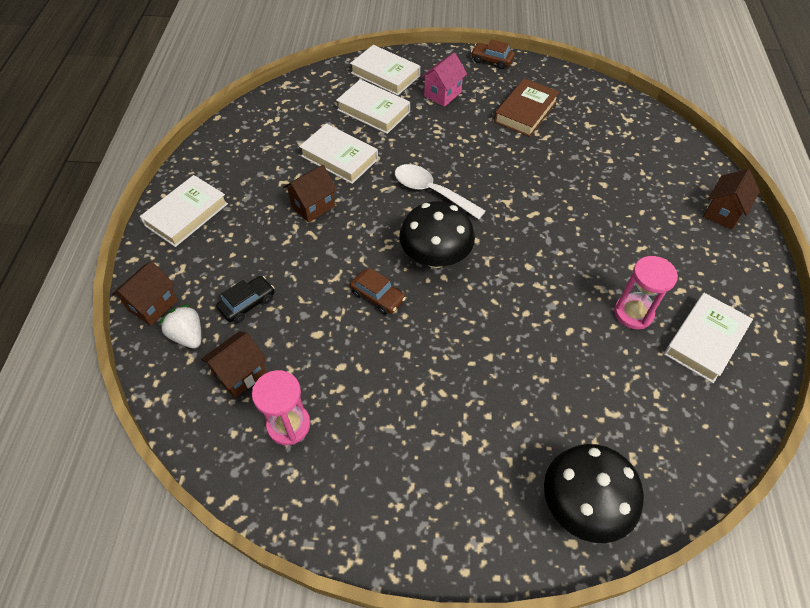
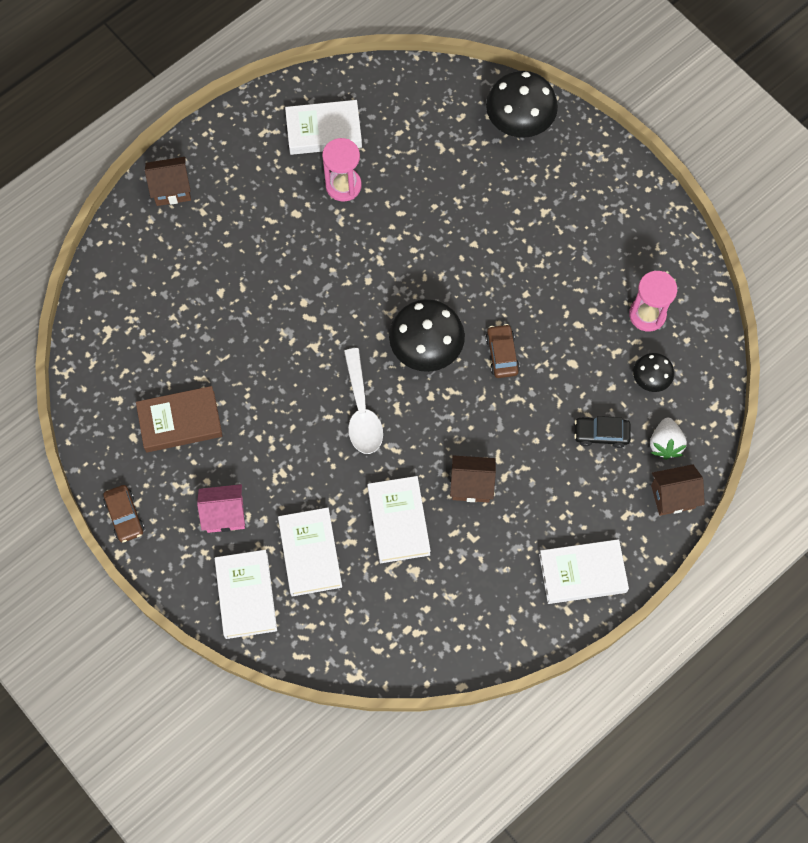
camera: 135 degrees left, 15 degrees up
(240, 374) = (650, 379): brown house -> black mushroom

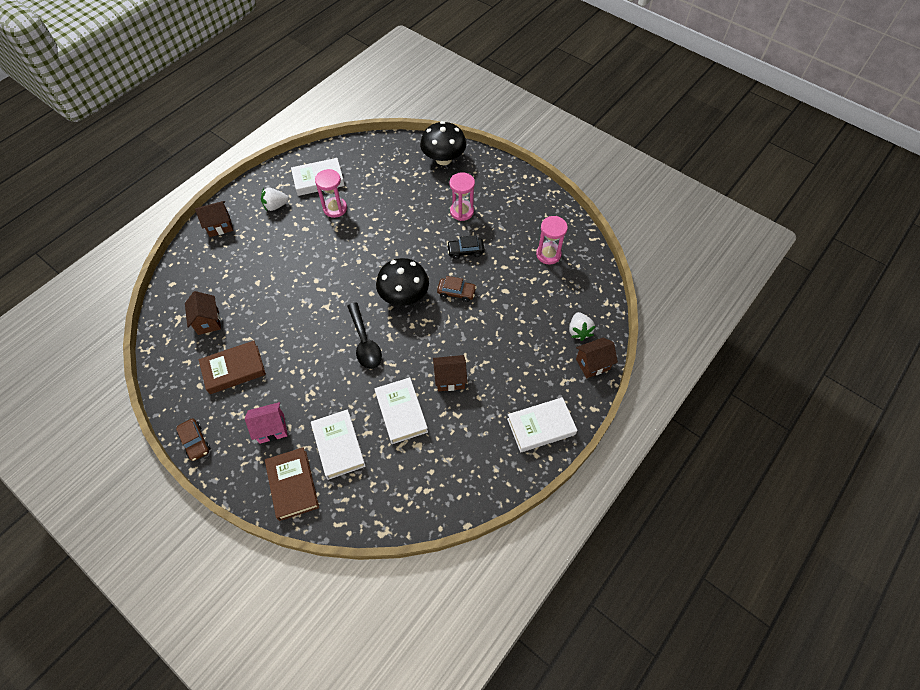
camera: 10 degrees left, 10 degrees down
(148, 343) = (208, 321): none -> brown house
(246, 595) = (292, 485): white book -> brown book
(256, 167) = (275, 206): none -> white strawberry
(362, 411) = (365, 342): white spoon -> black spoon
(502, 354) = (456, 292): brown car -> brown car turned 120 degrees clockwise
(532, 221) = (462, 211): none -> pink hourglass
(601, 434) = (534, 331): black car -> black car (465, 251)
(650, 379) = (559, 292): black mushroom -> none

